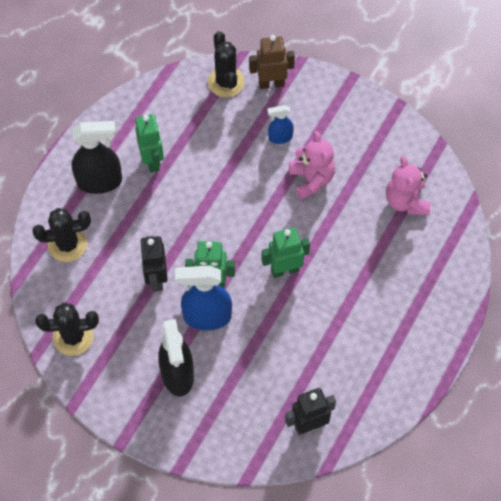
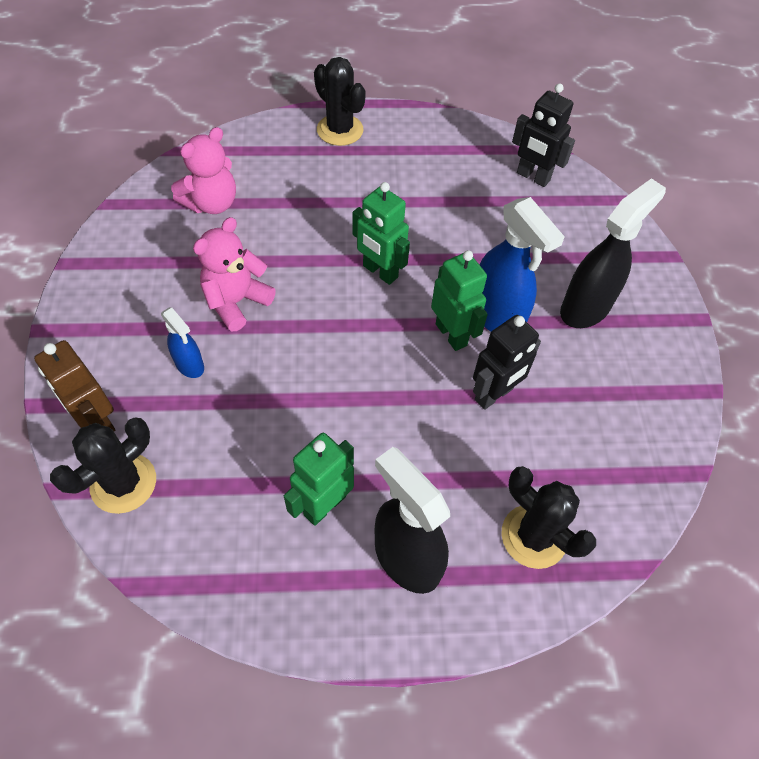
camera: 125 degrees left, 5 degrees down
(73, 337) = (643, 443): black cactus -> black cactus (340, 130)

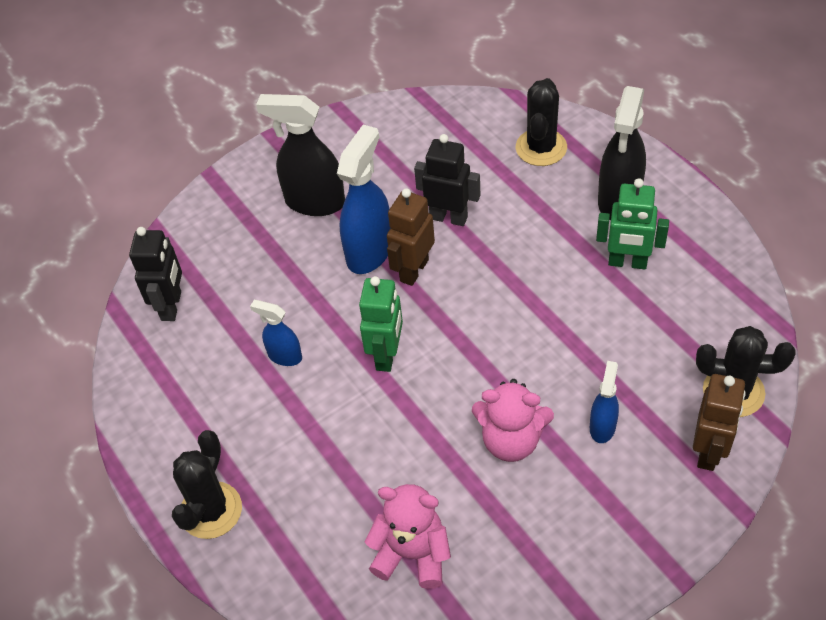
camera: 115 degrees left, 5 degrees down
(431, 215) = (284, 356): none -> blue spray bottle
(451, 334) = (413, 270): green robot -> brown robot

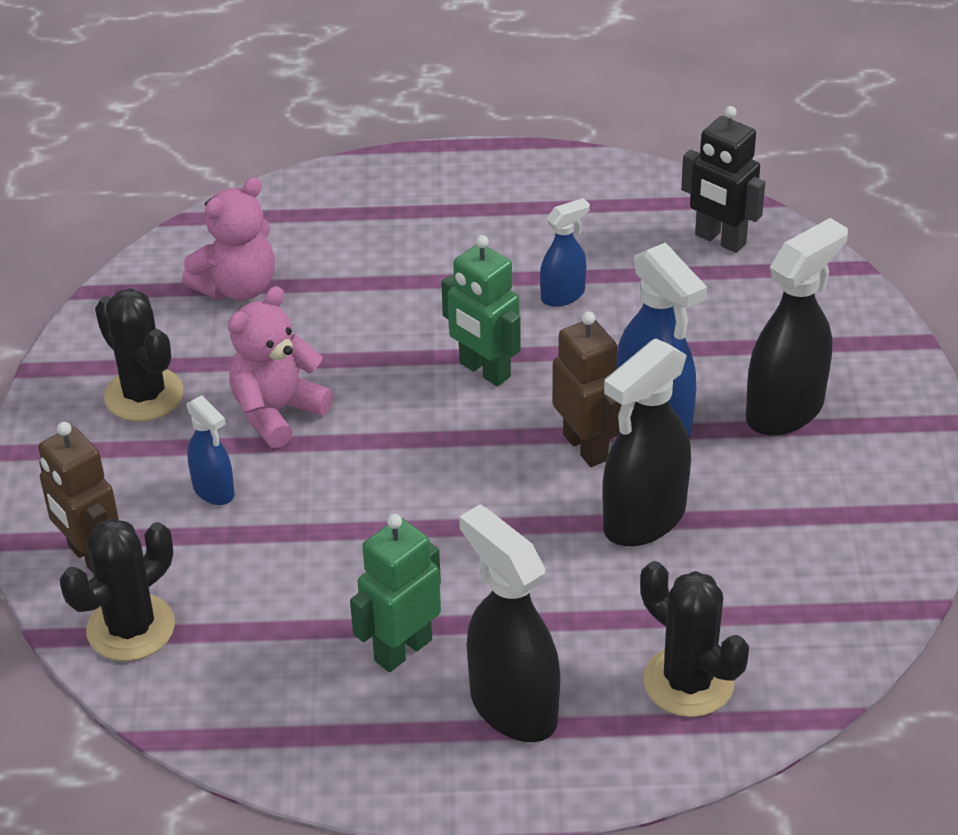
camera: 120 degrees right, 10 degrees down
(211, 510) = (427, 183): black cactus -> black cactus (144, 395)
(449, 217) = (643, 519): black robot -> black spray bottle

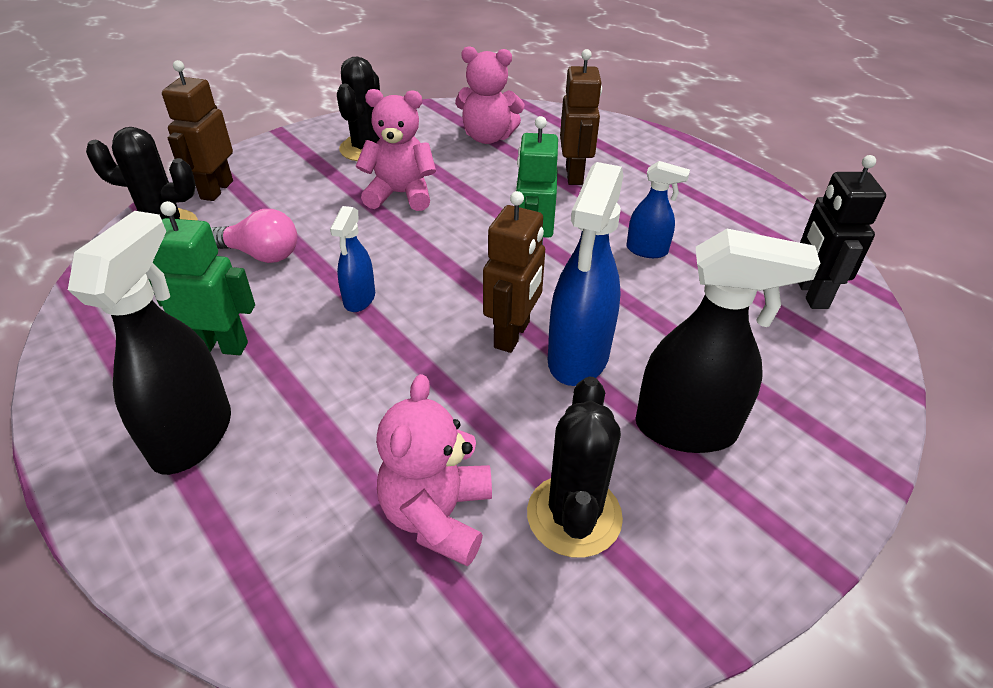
camera: 50 degrees right, 0 degrees up
(214, 491) = (310, 204): blue spray bottle -> blue spray bottle (359, 299)
(274, 566) = (261, 254): none -> pink light bulb
(390, 267) = (574, 175): none -> brown robot
(643, 519) = (467, 406): black spray bottle -> none
(688, 682) = (295, 539): black cactus -> black cactus (574, 515)
(738, 592) = (437, 516): none -> pink teddy bear

